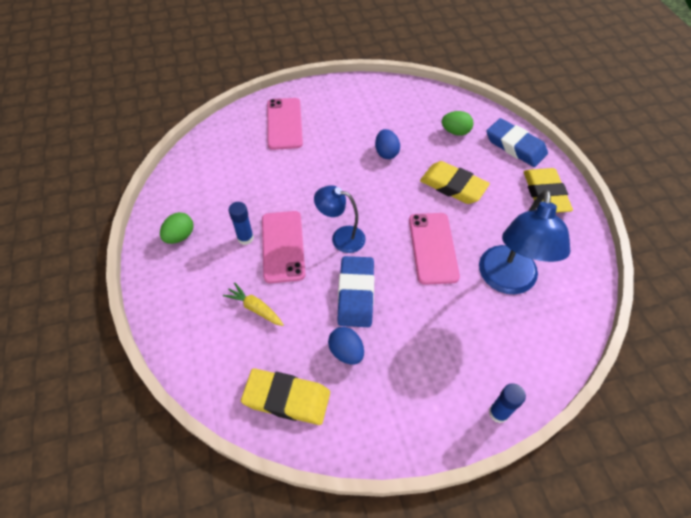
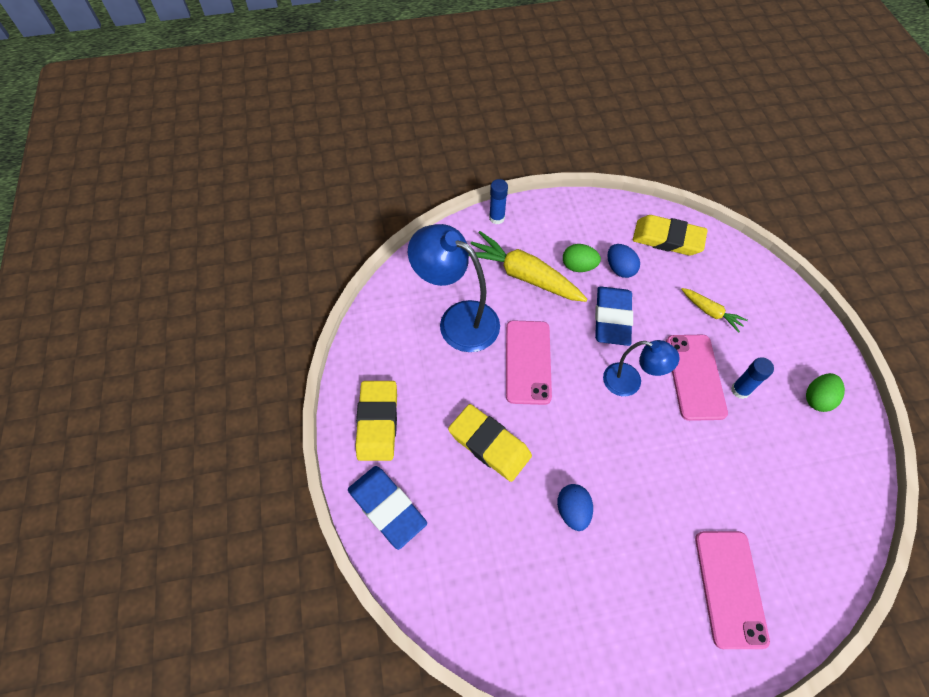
camera: 175 degrees left, 5 degrees up
(451, 335) = (523, 275): none -> yellow carrot
(455, 132) = (466, 545): green egg -> green egg (578, 266)
(507, 281) = (458, 320): blue lamp -> blue lamp turned 75 degrees counterclockwise

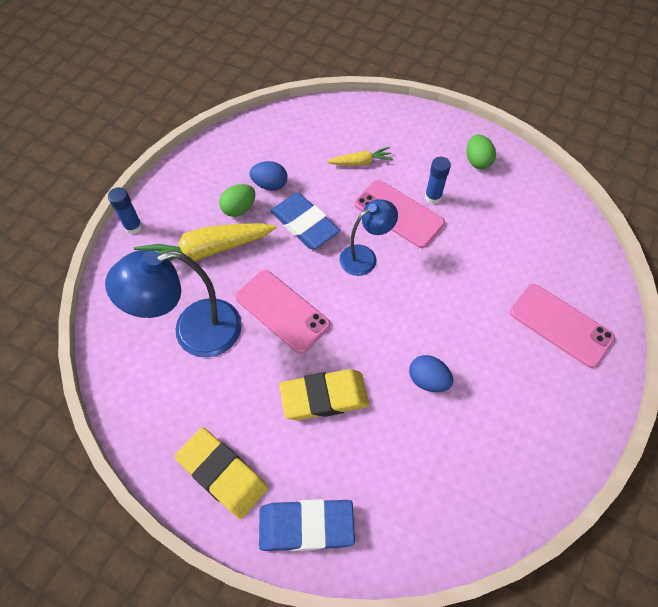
camera: 50 degrees left, 0 degrees up
(667, 239) = (278, 136): yellow eraser -> none

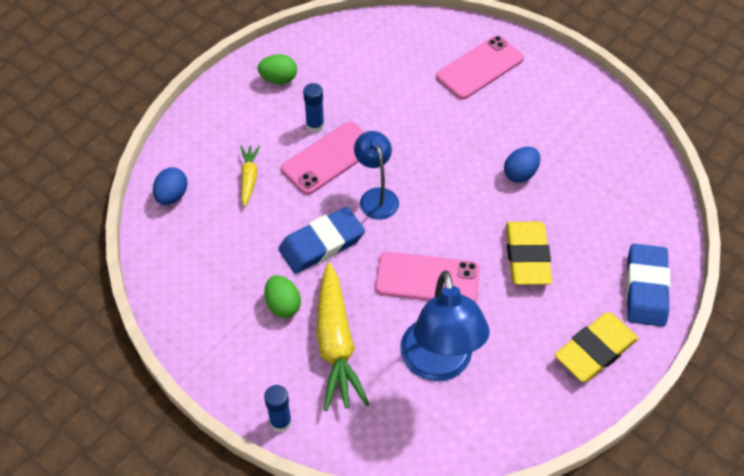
camera: 80 degrees left, 5 degrees down
(270, 185) = (256, 269): blue egg -> blue egg (172, 196)
(282, 311) = (427, 279): pink phone -> pink phone turned 45 degrees clockwise

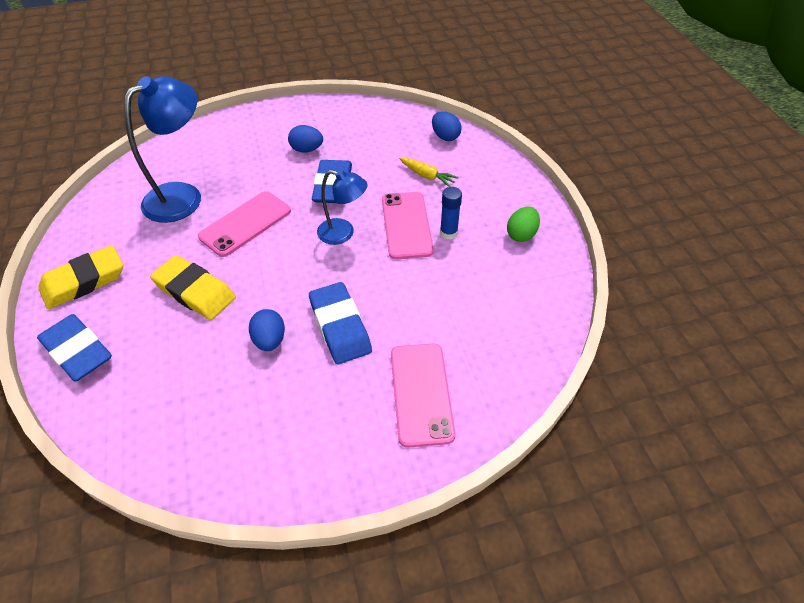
camera: 125 degrees right, 5 degrees down
(280, 422) = (235, 119): blue glue stick -> none
(283, 305) = (307, 149): green egg -> blue egg
(336, 344) = (253, 159): yellow carrot -> none
(438, 364) = (183, 196): blue lamp -> blue lamp turned 105 degrees clockwise
(470, 140) = (340, 326): none -> blue eraser
(595, 350) = (84, 281): yellow eraser -> yellow eraser turned 60 degrees clockwise

